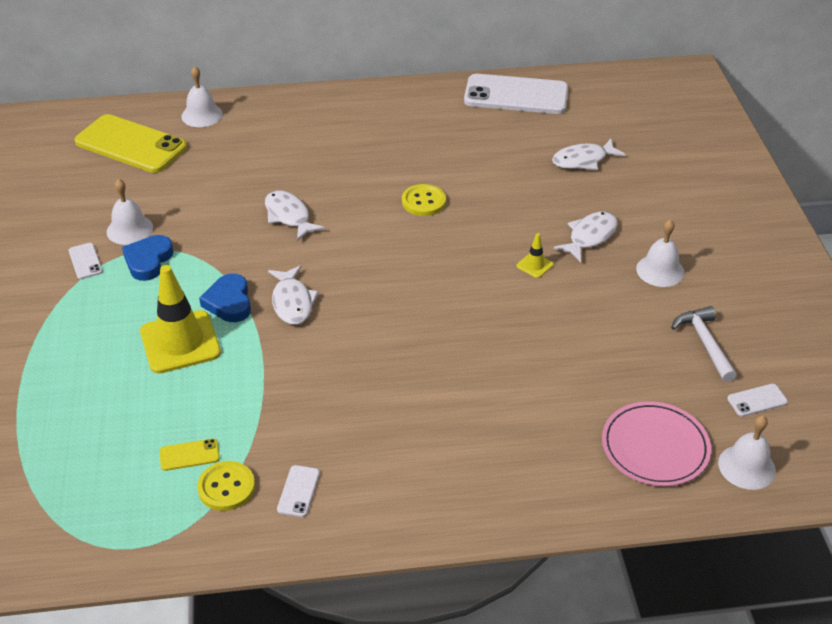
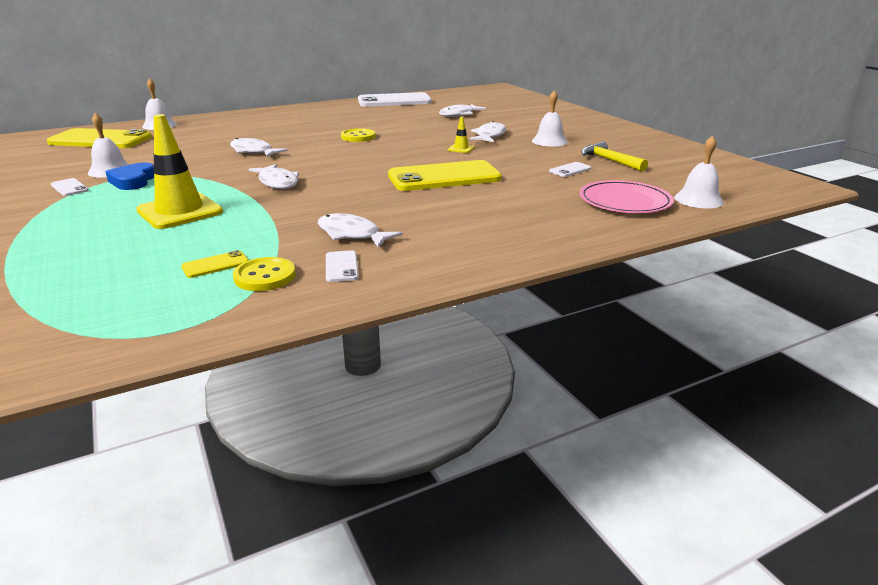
camera: 20 degrees left, 15 degrees down
(229, 302) = (219, 189): blue heart -> none
(329, 435) = (352, 234): none -> white fish
(478, 336) = (444, 177): none -> yellow phone
(705, 343) = (610, 160): white hammer -> yellow hammer
(757, 400) = (671, 175): white phone -> white phone (570, 170)

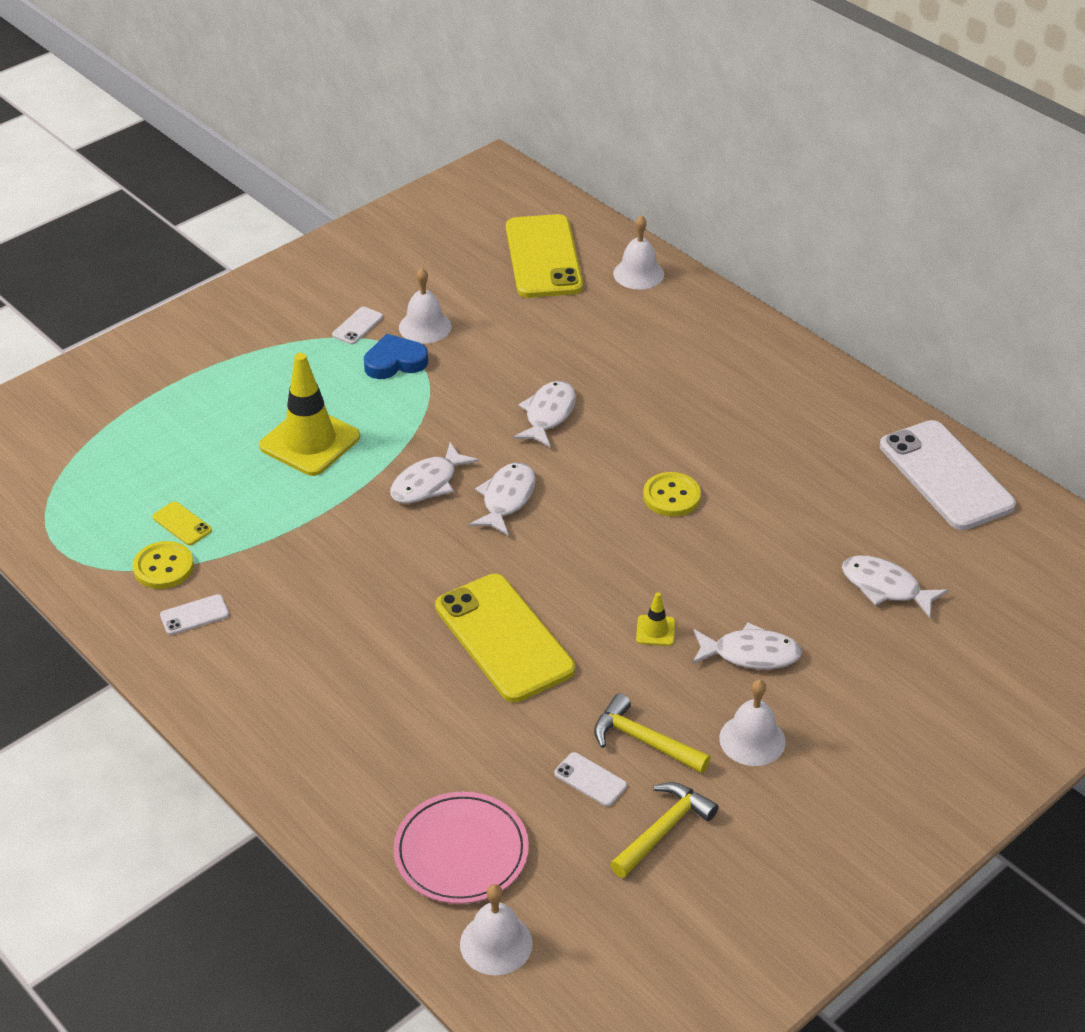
camera: 75 degrees right, 15 degrees up
(352, 234) = (277, 600): white fish -> white fish (506, 499)
(543, 158) = (644, 741): none -> yellow hammer

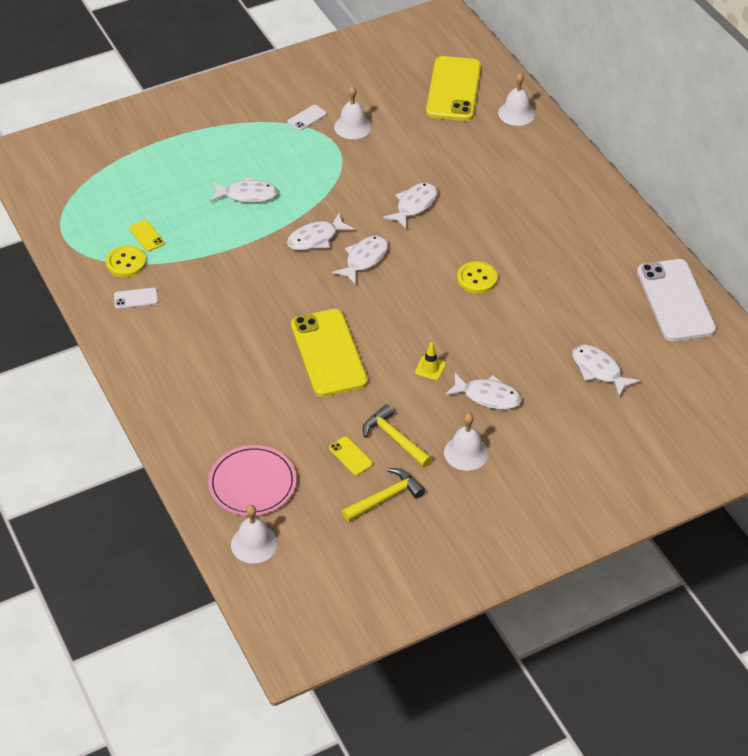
camera: 15 degrees right, 5 degrees up
(310, 441) = (247, 195): yellow traffic cone -> white fish
(395, 362) = (323, 148): blue heart -> none
(590, 780) = (350, 456): white phone -> yellow phone

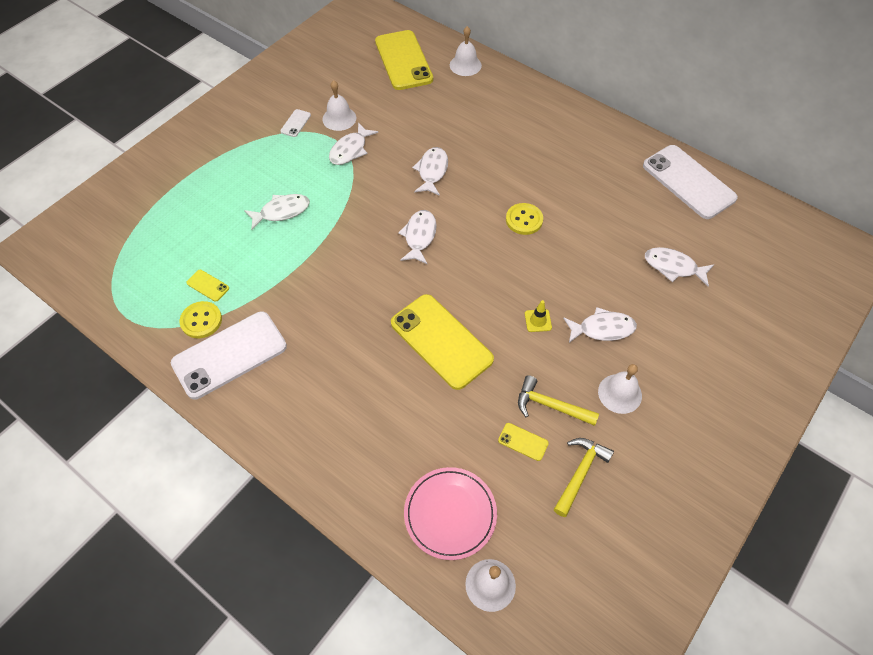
camera: 25 degrees left, 10 degrees up
(136, 298) = (230, 355): white phone -> white phone, size x2.43
(316, 238) = (366, 232): white fish -> white fish (350, 150)

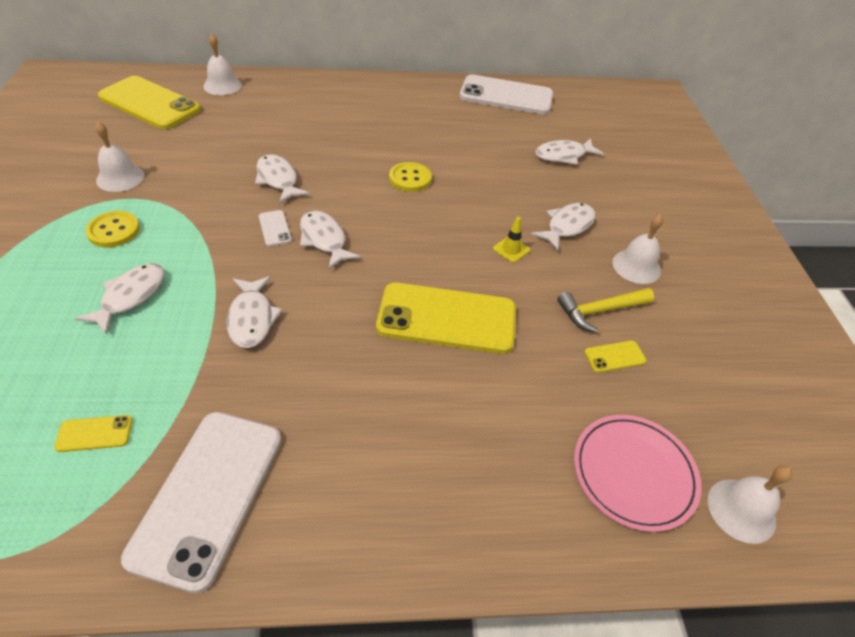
camera: 45 degrees left, 10 degrees down
(201, 321) = (124, 482): yellow button -> yellow button (114, 230)
(295, 123) = (65, 203): white phone -> white phone (275, 228)
(350, 150) = (163, 200): white fish -> white fish (252, 318)
(580, 473) = (685, 349): yellow hammer -> none

